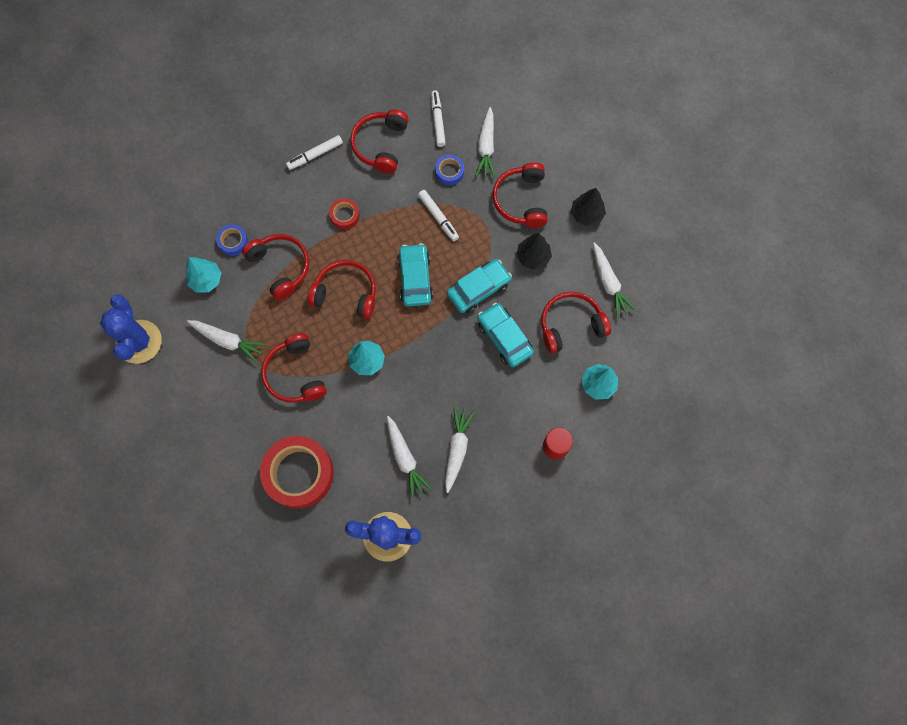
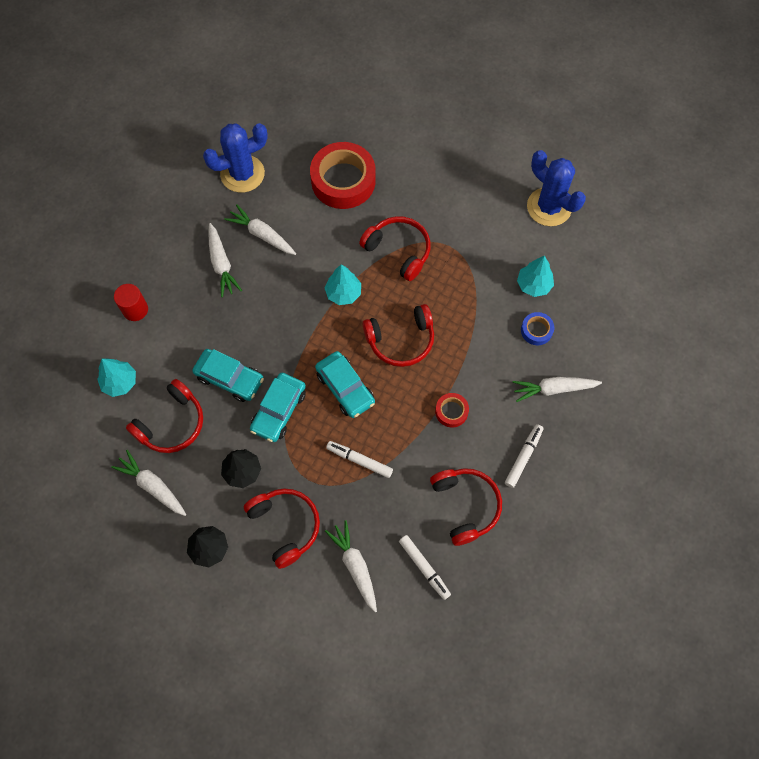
camera: 150 degrees right, 5 degrees down
(228, 341) = (475, 246): white carrot -> white carrot (553, 389)
(280, 267) = (476, 331): red headphones -> none
(449, 172) = (377, 516): blue tape -> none

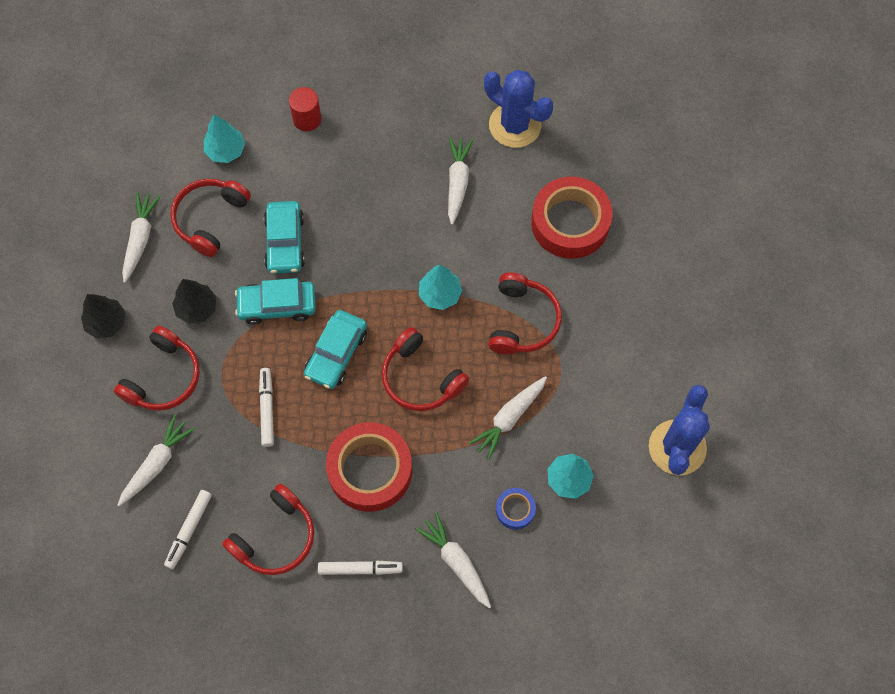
camera: 60 degrees right, 0 degrees up
(171, 423) = (210, 219): red headphones -> red headphones turned 105 degrees clockwise
(221, 264) = (402, 165): white carrot -> white carrot (509, 418)
(451, 411) = (370, 470): red tape -> red tape, size x2.16

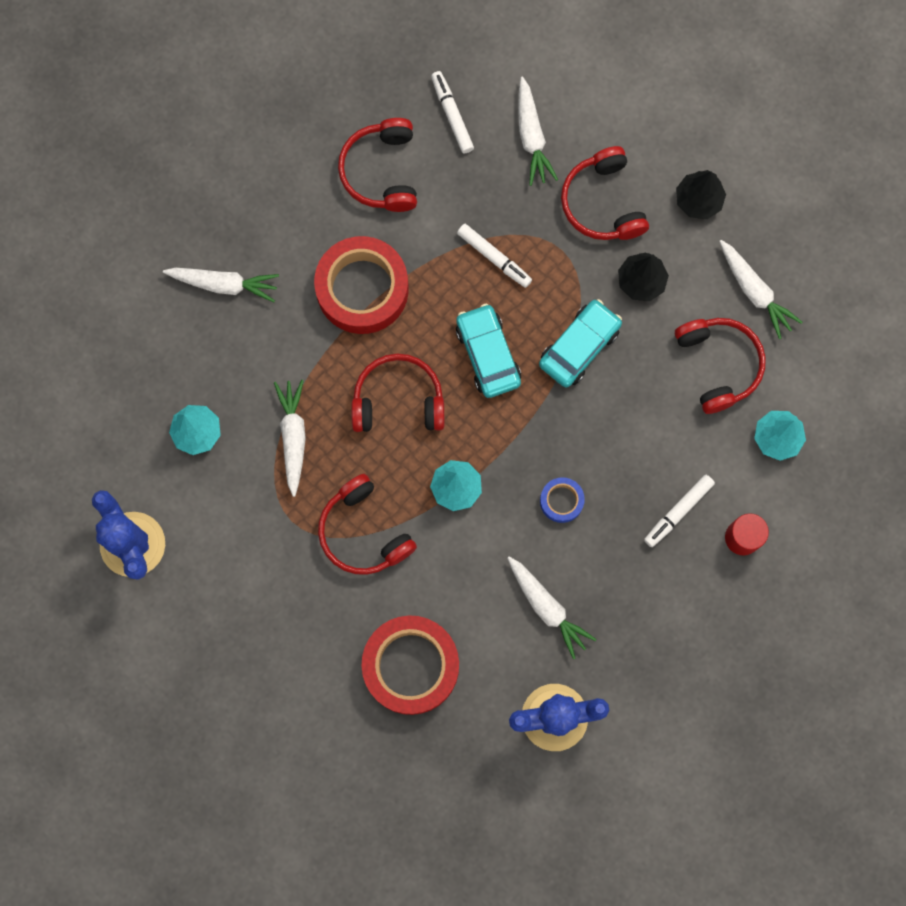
camera: 135 degrees right, 10 degrees up
(285, 242) = (633, 406): turquoise car -> none
(360, 569) = (293, 210): white marker -> white marker (678, 512)
(515, 510) = (217, 367): blue tape -> blue tape (561, 501)

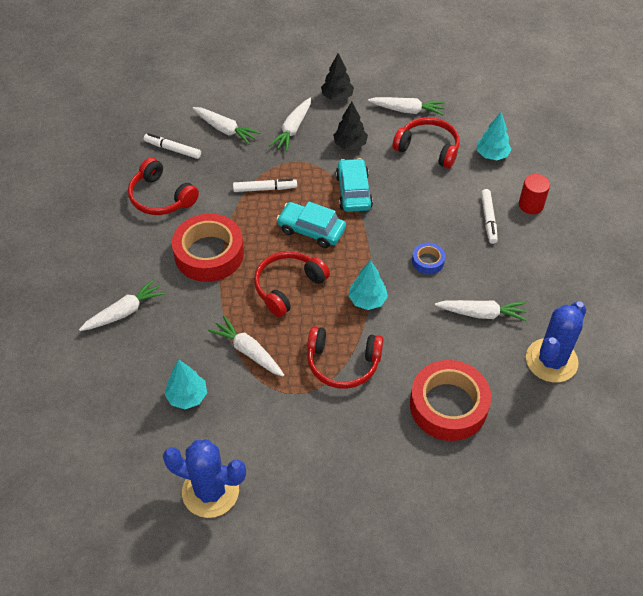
camera: 45 degrees left, 25 degrees down
(602, 203) = (293, 129): red headphones -> white carrot

